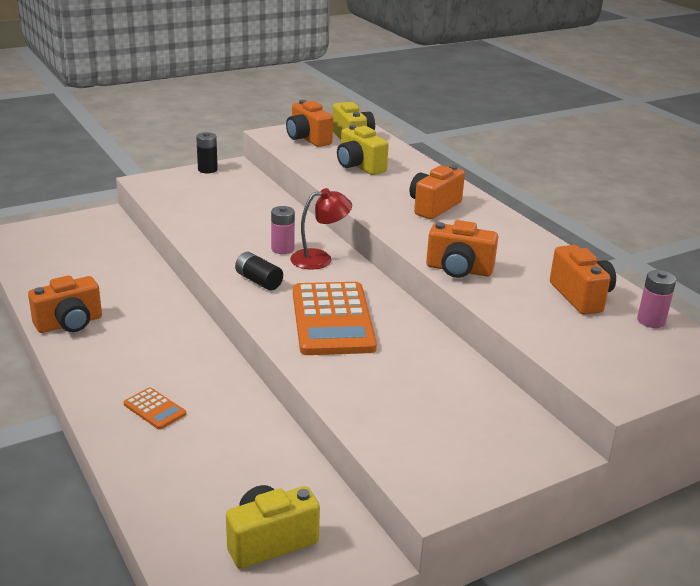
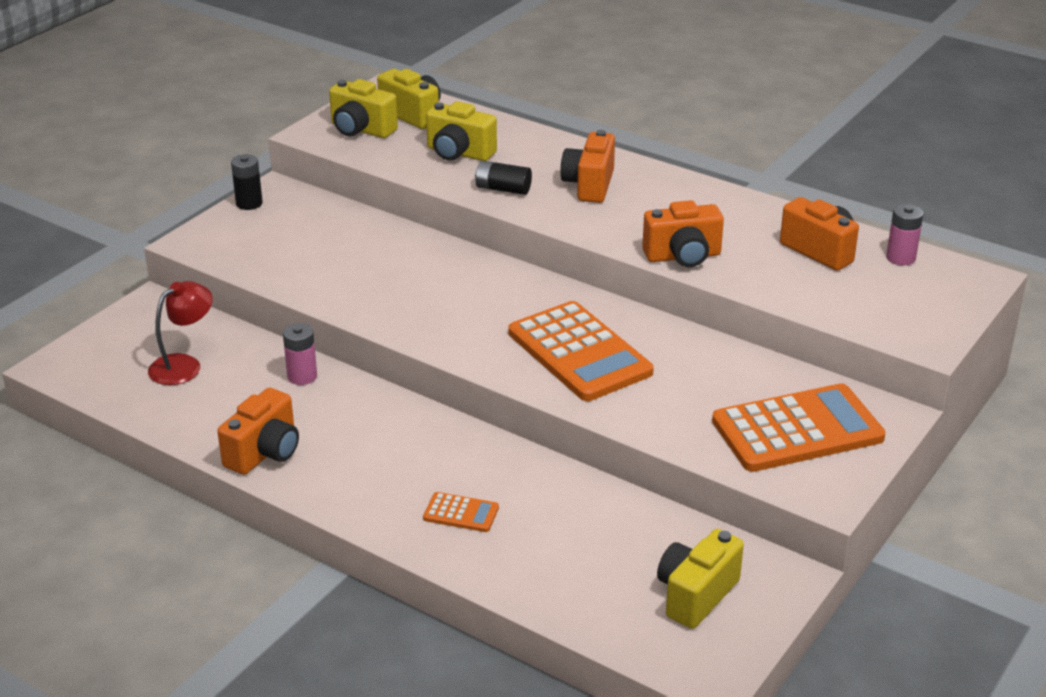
camera: 25 degrees left, 5 degrees up
(258, 281) = (459, 333): black battery -> black battery (503, 189)
(282, 249) = (446, 285): pink battery -> pink battery (302, 376)
(308, 139) = (361, 130): orange camera -> yellow camera
(320, 258) = (498, 284): red lamp -> red lamp (184, 365)
(456, 432) = (797, 430): none -> orange calculator

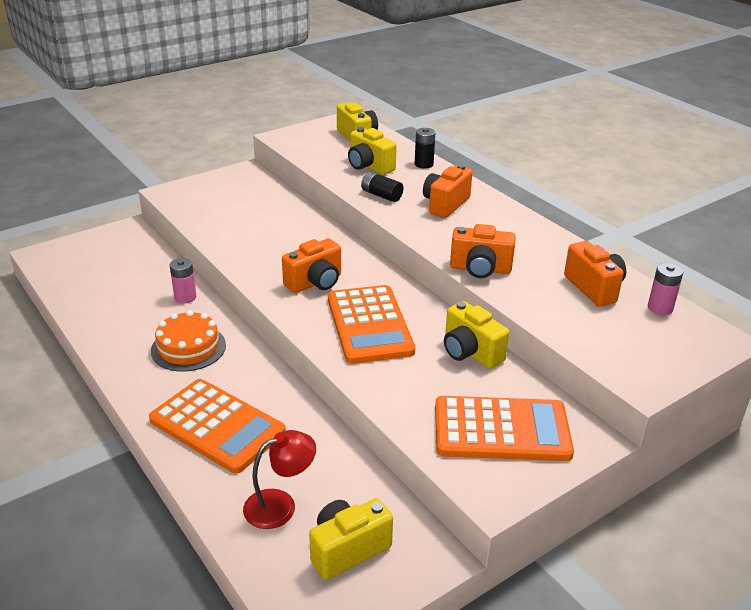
camera: 20 degrees right, 0 degrees up
(184, 365) = (118, 272): red lamp -> red lamp (280, 505)
(249, 203) = (223, 175): black battery -> black battery (424, 164)
(264, 453) = (120, 344): orange camera -> orange camera (315, 283)
(355, 435) = (188, 348): none -> orange cake
(361, 130) = (316, 140): yellow camera -> yellow camera (470, 352)
(461, 513) = (217, 426): orange calculator -> orange calculator, size x2.26

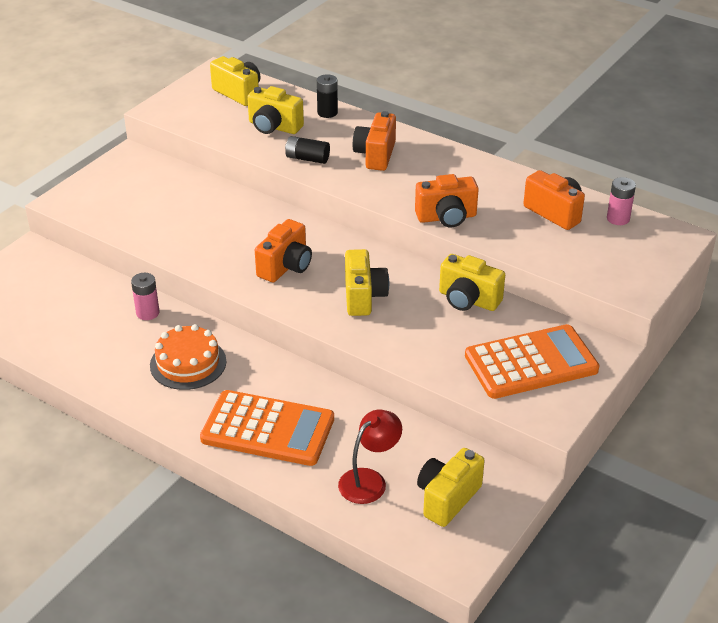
camera: 20 degrees left, 5 degrees up
(369, 325) = (363, 297): orange calculator -> yellow camera

